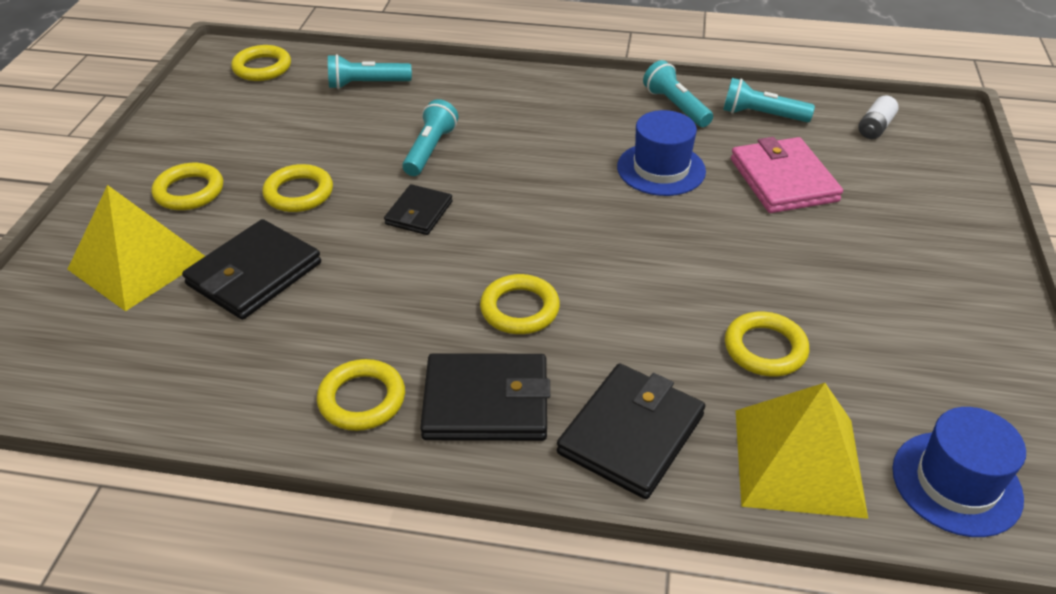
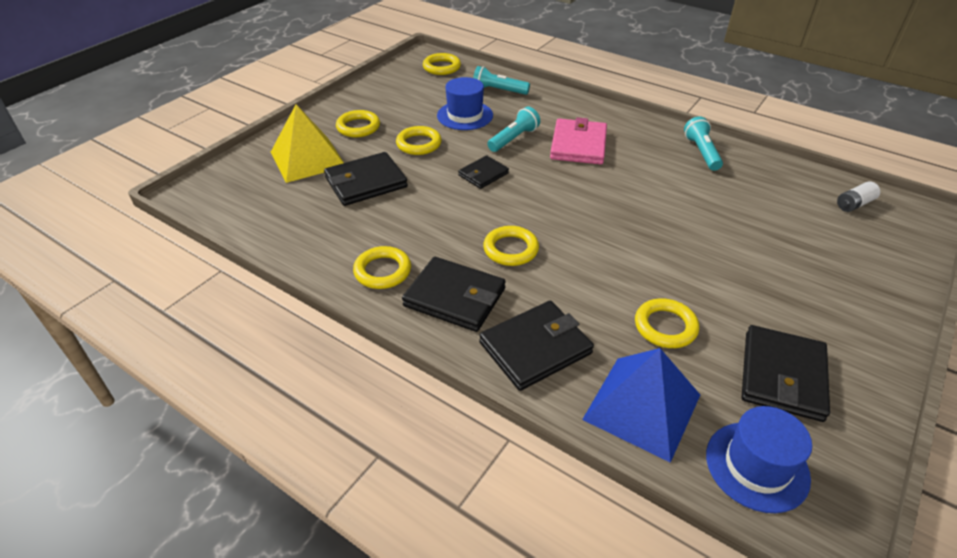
camera: 25 degrees right, 0 degrees up
(661, 169) = (664, 190): blue hat -> blue hat (465, 115)
(761, 115) = (765, 173): turquoise flashlight -> none
(783, 180) = (753, 221): pink wallet -> pink wallet (578, 145)
(798, 461) = (642, 406): yellow pyramid -> blue pyramid
(920, 363) = (782, 376): none -> black wallet

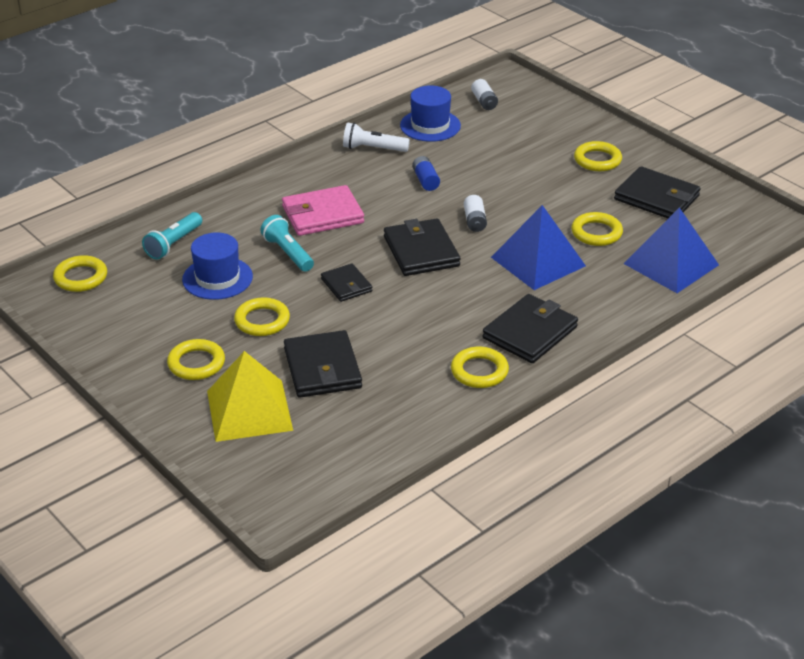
camera: 75 degrees left, 5 degrees down
(511, 249) = (475, 290): yellow ring -> yellow ring (597, 160)
(535, 348) = (602, 300): black wallet -> black wallet (421, 251)
(578, 145) = (322, 215): pink wallet -> pink wallet turned 45 degrees counterclockwise
(582, 286) = (538, 261): none -> blue pyramid
(626, 231) = (474, 221): none -> white battery
(673, 190) = (425, 180): none -> blue battery
(701, 152) = (373, 148): turquoise flashlight -> white flashlight
(757, 466) = (727, 232): blue hat -> blue hat (430, 125)

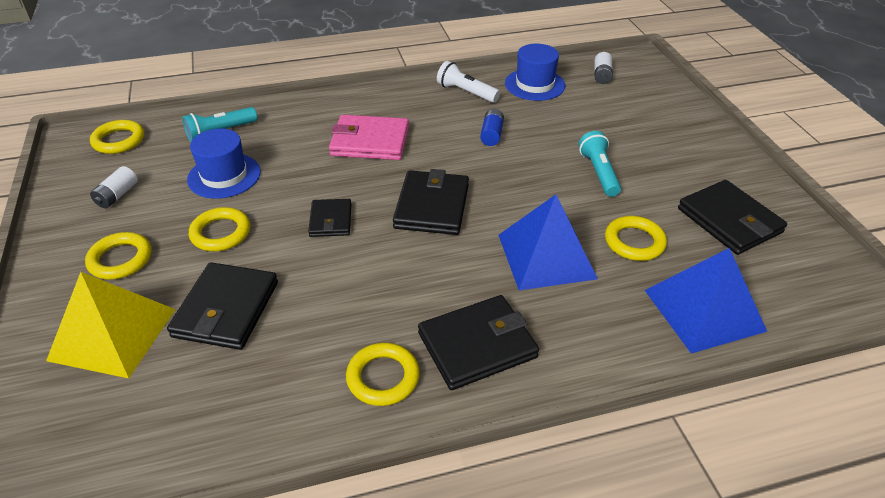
camera: 25 degrees right, 5 degrees up
(288, 253) = (307, 170): turquoise flashlight -> turquoise flashlight (599, 172)
(474, 221) = (510, 189): white battery -> white battery (117, 195)
(597, 160) = (683, 160): yellow ring -> none

